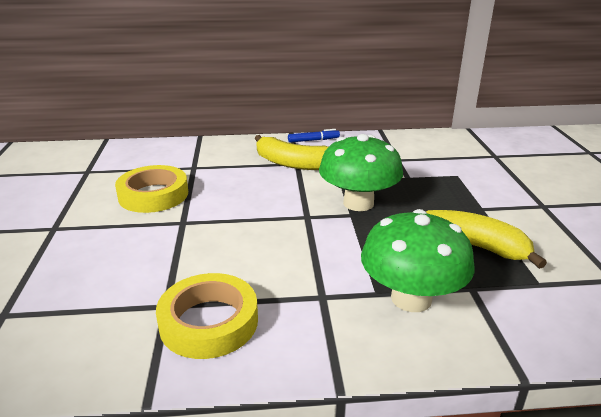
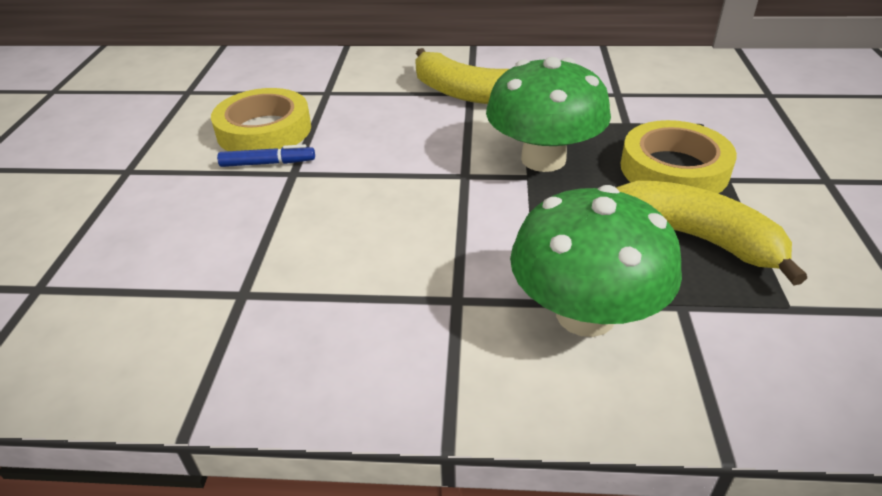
camera: 10 degrees right, 10 degrees up
(209, 322) = (292, 324): yellow tape -> yellow tape (674, 169)
(313, 140) = (502, 58): blue marker -> blue marker (268, 163)

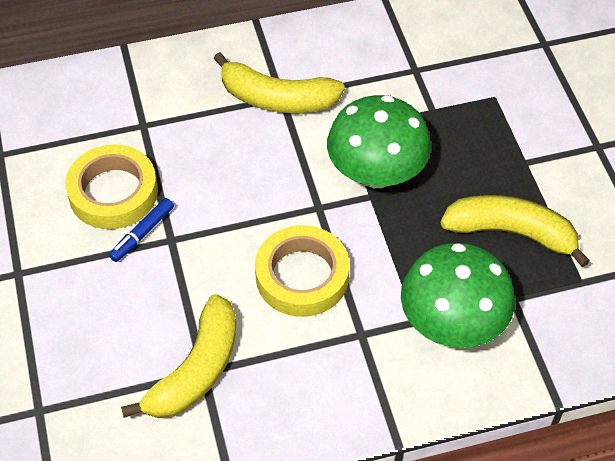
camera: 20 degrees left, 15 degrees up
(235, 291) = (196, 370): none -> yellow banana
(268, 163) = (142, 234): blue marker -> blue marker turned 150 degrees clockwise
(674, 169) = (482, 160): yellow tape -> yellow tape (302, 276)

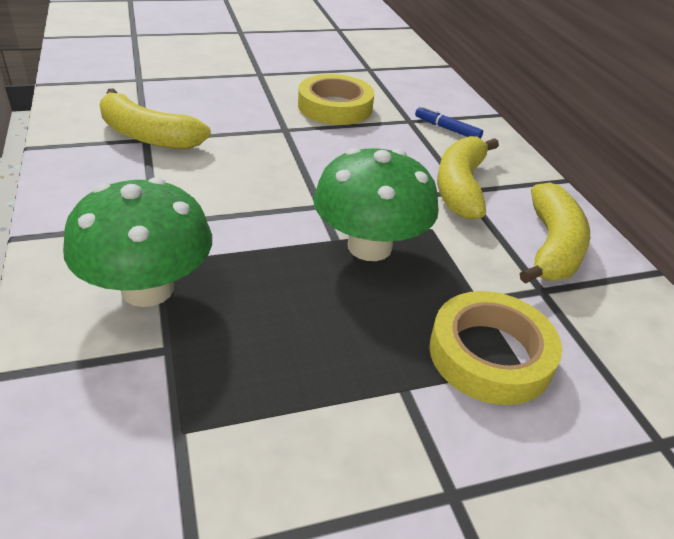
camera: 85 degrees right, 15 degrees down
(142, 234) = (292, 117): blue marker -> blue marker (447, 129)
(302, 276) = (234, 191): yellow tape -> yellow tape (490, 354)
(511, 232) = (276, 358): yellow banana -> yellow banana (552, 247)

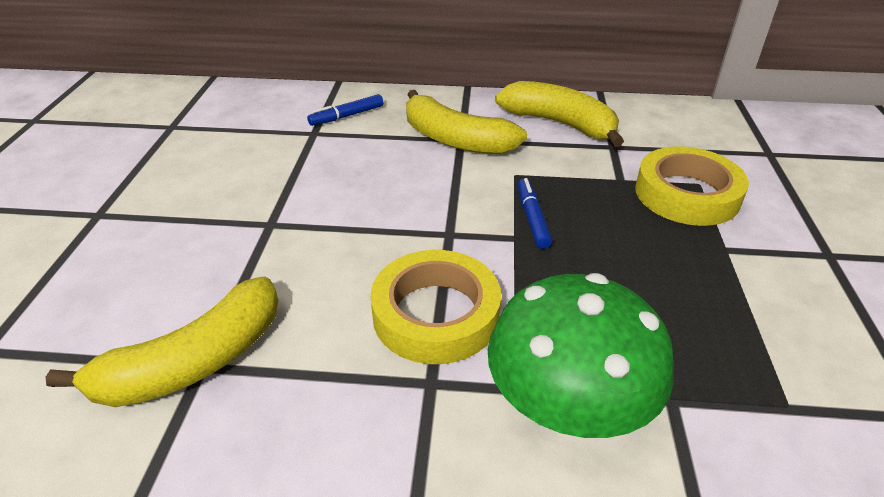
camera: 65 degrees left, 0 degrees up
(335, 107) = (245, 173): yellow tape -> yellow tape (436, 314)
(369, 246) = (532, 218): green mushroom -> blue marker

